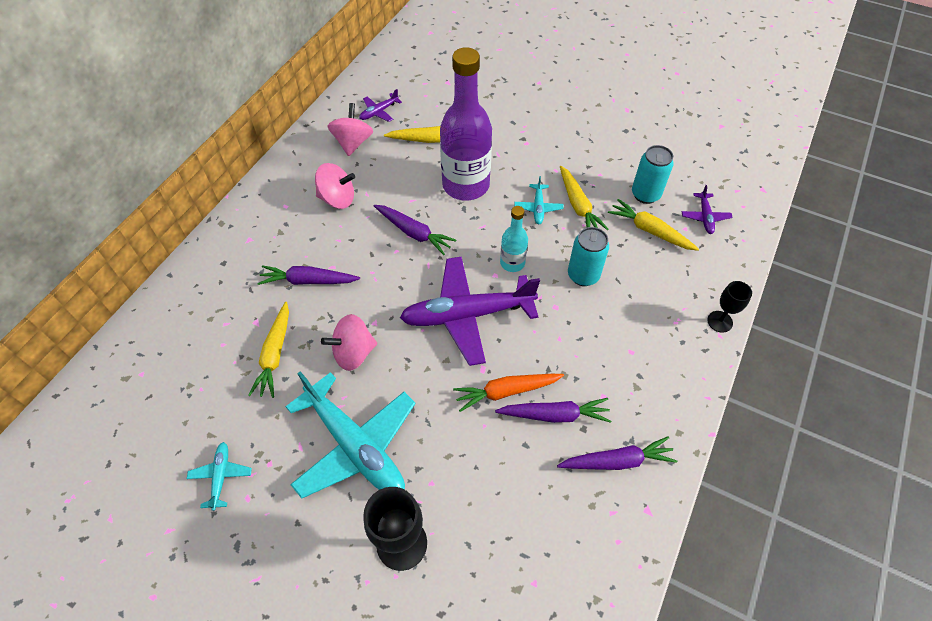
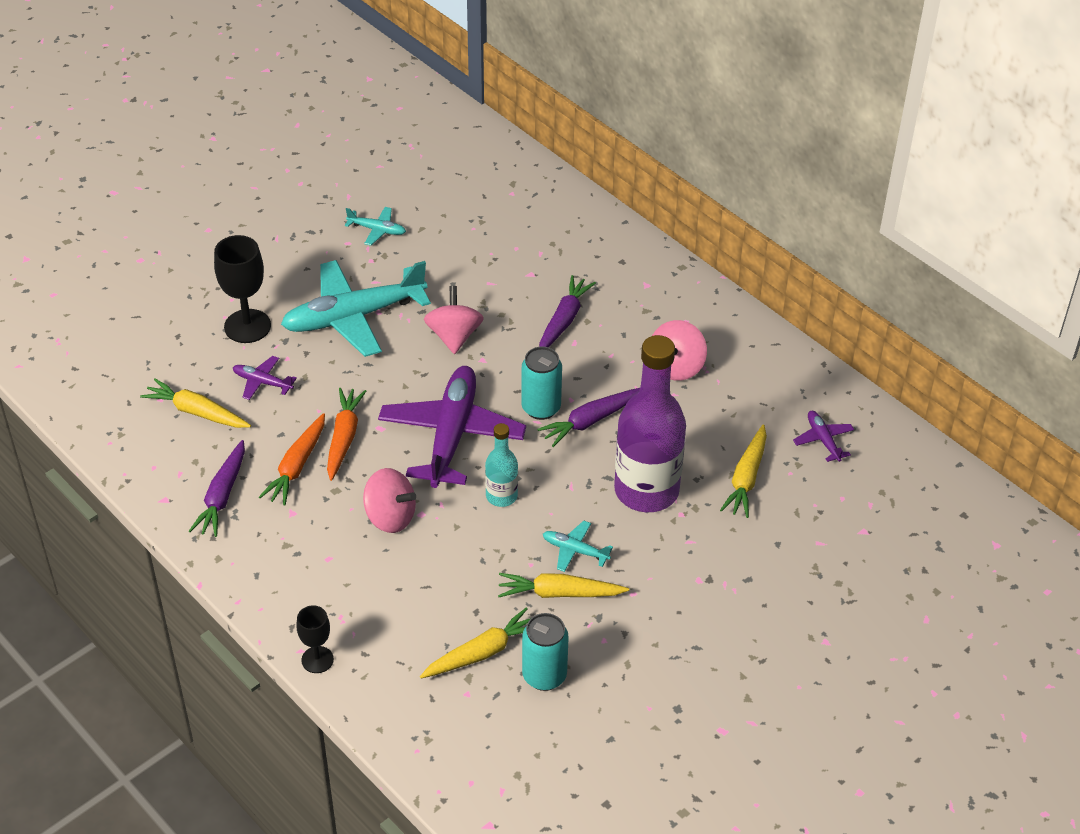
camera: 110 degrees right, 10 degrees down
(275, 354) = (483, 281): yellow carrot -> yellow carrot (197, 412)
(353, 143) = (770, 401): pink spinning top -> pink spinning top (390, 517)
(554, 415) = (297, 466): purple carrot -> orange carrot
(583, 275) = (450, 555): turquoise can -> turquoise can (541, 408)
(705, 217) = (474, 725): purple plane -> purple plane (262, 382)

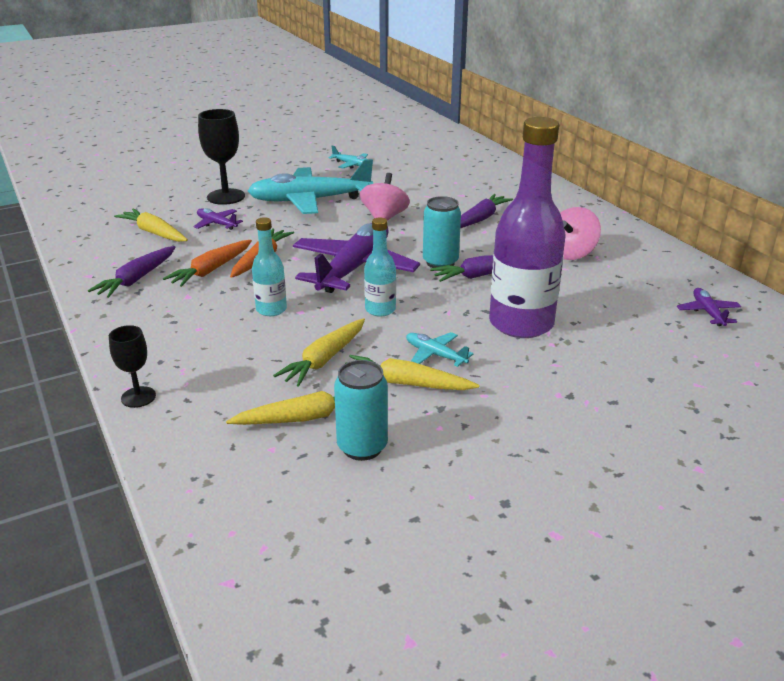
camera: 15 degrees right, 15 degrees down
(390, 517) = (271, 309): pink spinning top -> turquoise bottle
(746, 478) = (624, 328): yellow carrot -> yellow carrot (324, 359)

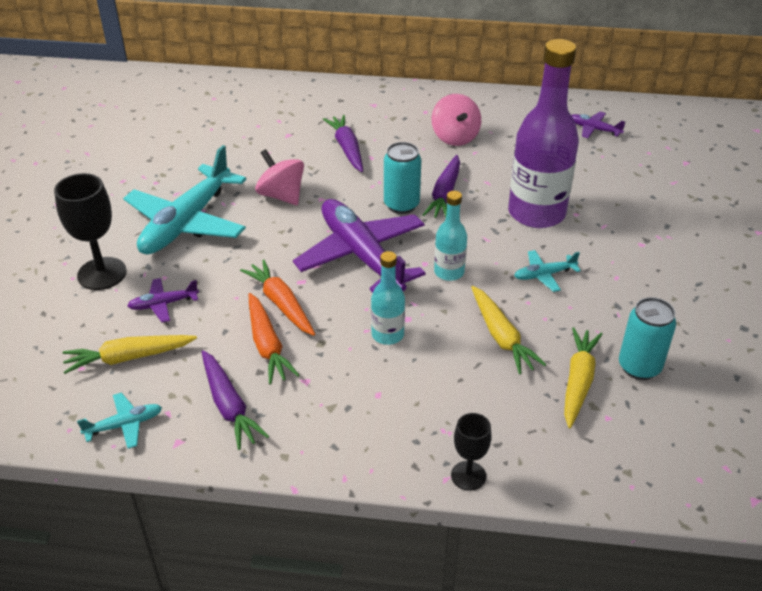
camera: 55 degrees left, 10 degrees up
(352, 165) = (137, 162): turquoise plane -> turquoise plane (124, 425)
(406, 383) = (572, 307): yellow carrot -> none

